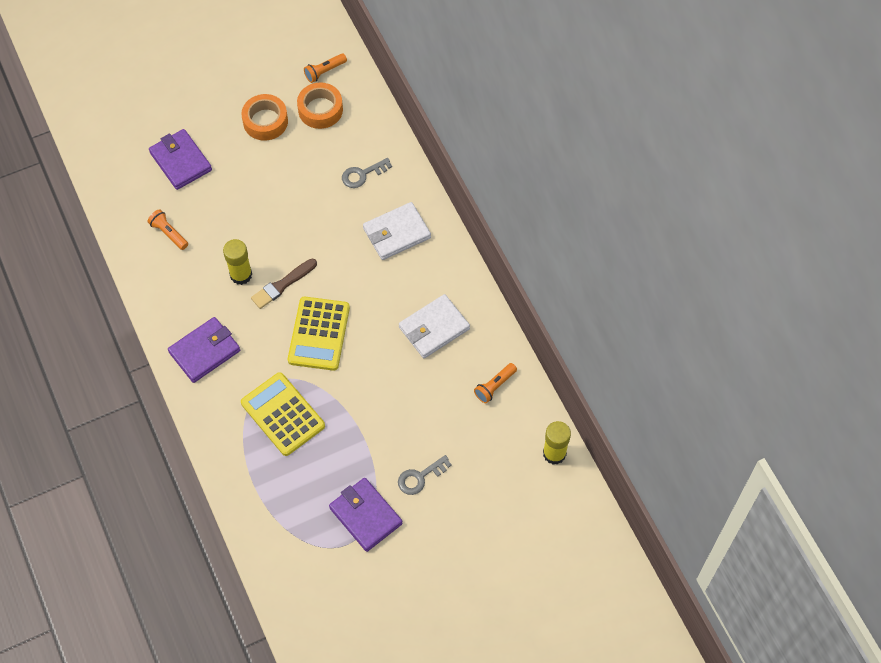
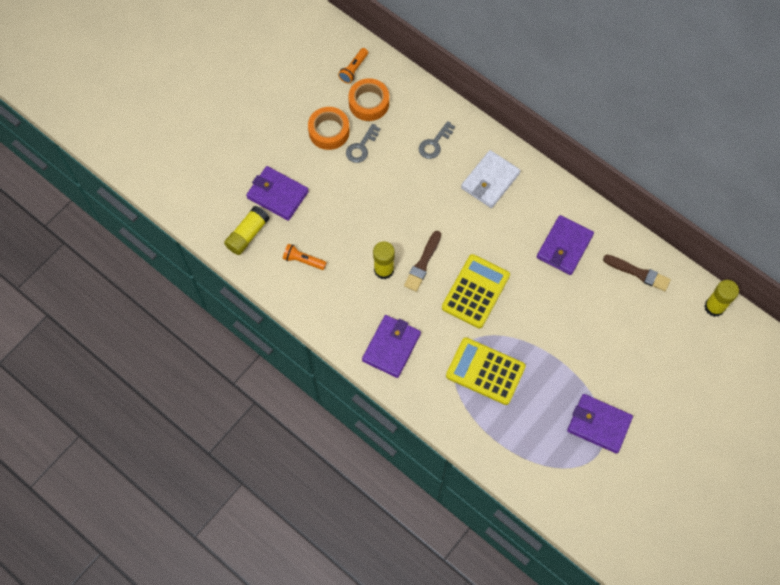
camera: 25 degrees left, 5 degrees up
(130, 187) = (247, 234): none -> yellow glue stick
(318, 334) = (475, 291): yellow calculator -> yellow calculator turned 135 degrees counterclockwise
(420, 477) = (623, 373): grey key -> grey key (361, 147)
(434, 328) = (564, 246): white wallet -> purple wallet
(494, 386) = (638, 273): orange flashlight -> brown brush

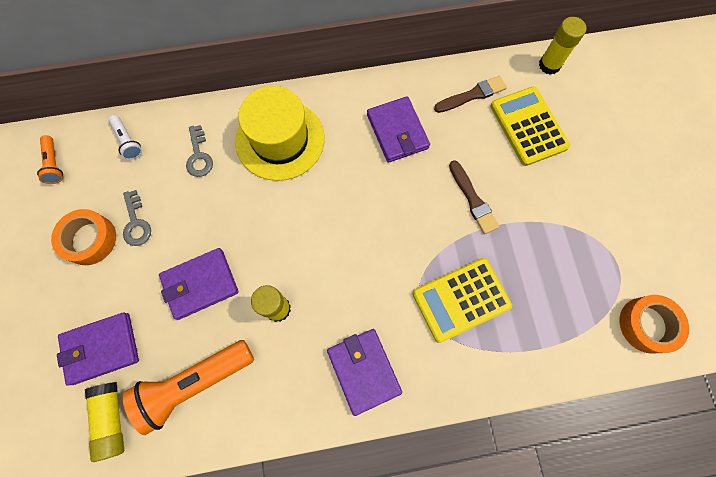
camera: 50 degrees left, 5 degrees up
(303, 260) = (194, 383): orange flashlight -> orange flashlight, size x2.04
(369, 103) = (101, 179): orange tape -> orange tape (647, 325)
(405, 95) = (128, 141): none -> white flashlight
(423, 263) = (304, 265): brown brush -> brown brush (472, 199)
(475, 291) = (374, 241): yellow calculator -> yellow calculator (528, 126)
(490, 181) = (280, 140): white wallet -> yellow hat
(599, 424) = (589, 241): purple wallet -> purple wallet (200, 284)

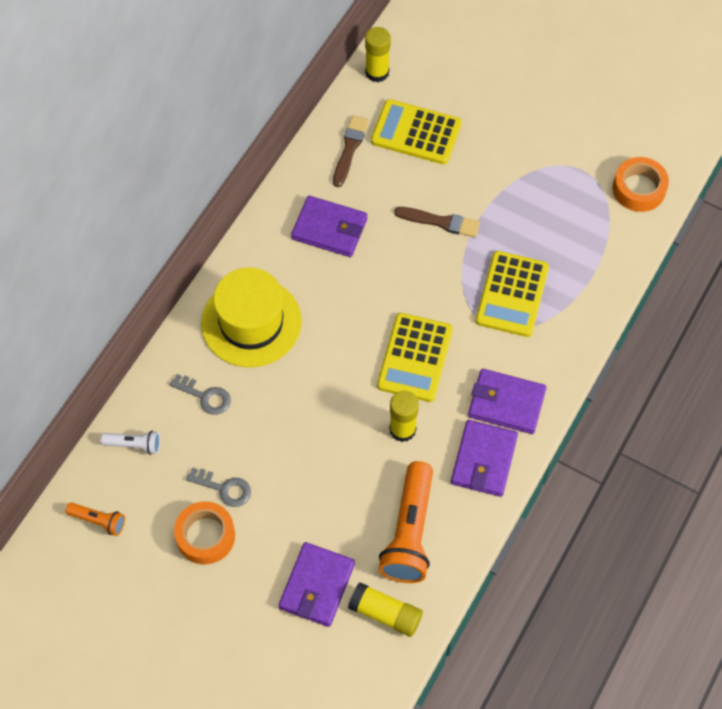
camera: 50 degrees left, 10 degrees down
(200, 284) = (328, 473): purple wallet -> purple wallet (484, 460)
(345, 270) = (414, 358): none -> yellow calculator

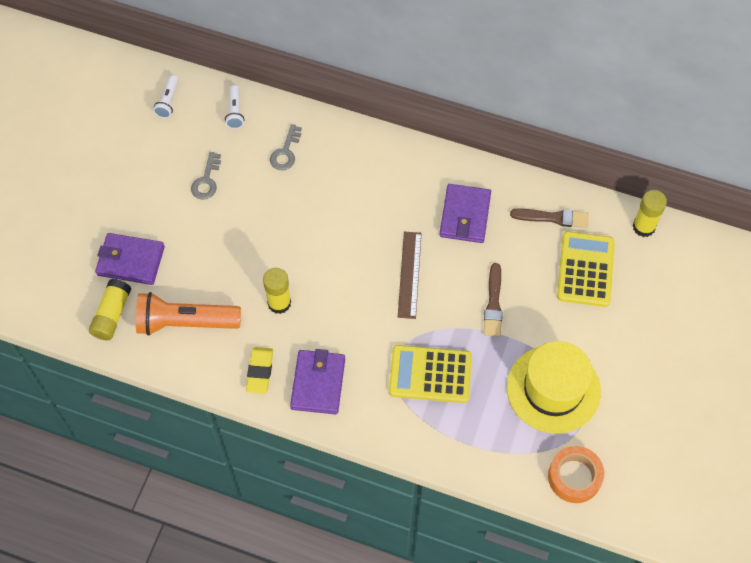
camera: 80 degrees right, 0 degrees up
(98, 521) = (168, 101): orange flashlight -> white flashlight
(205, 536) = (164, 175): orange tape -> none
(251, 322) = (360, 172): yellow hat -> yellow hat (553, 389)
(391, 294) = (409, 274): none -> brown ruler
(414, 358) = (350, 302): yellow calculator -> none
(484, 460) = (260, 372): purple wallet -> yellow eraser

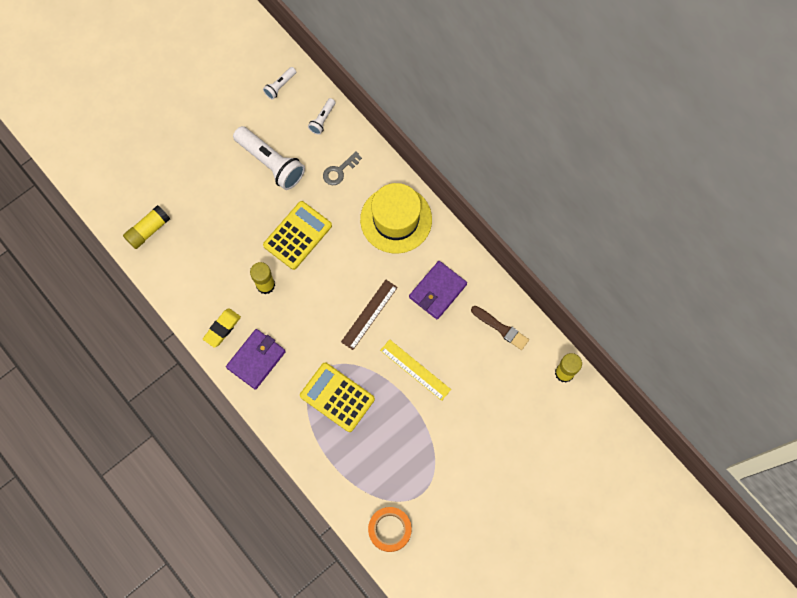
camera: 30 degrees right, 10 degrees up
(131, 261) = (183, 197): purple wallet -> none
(185, 322) = (194, 263): orange flashlight -> none
(206, 180) = (271, 163): grey key -> white flashlight
(493, 303) = (415, 370): brown brush -> yellow ruler
(553, 389) = (416, 458): yellow hat -> yellow hat (396, 219)
(585, 269) = (499, 381): yellow calculator -> yellow calculator (297, 235)

